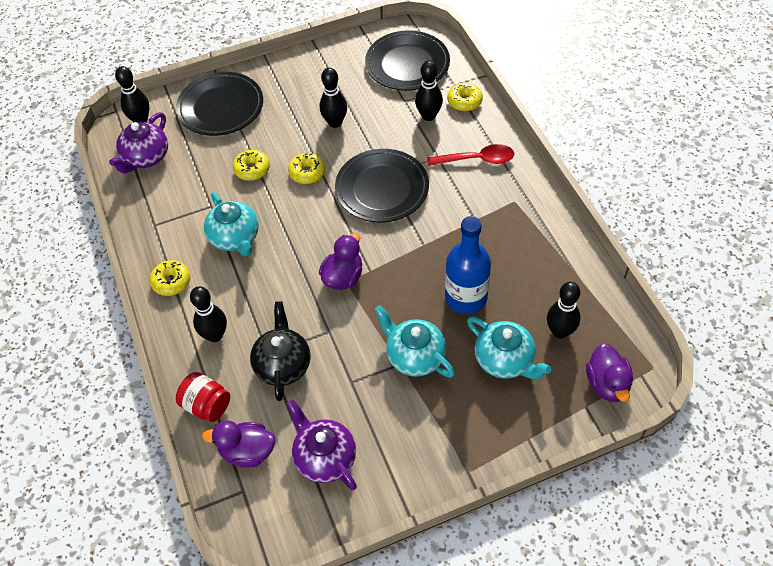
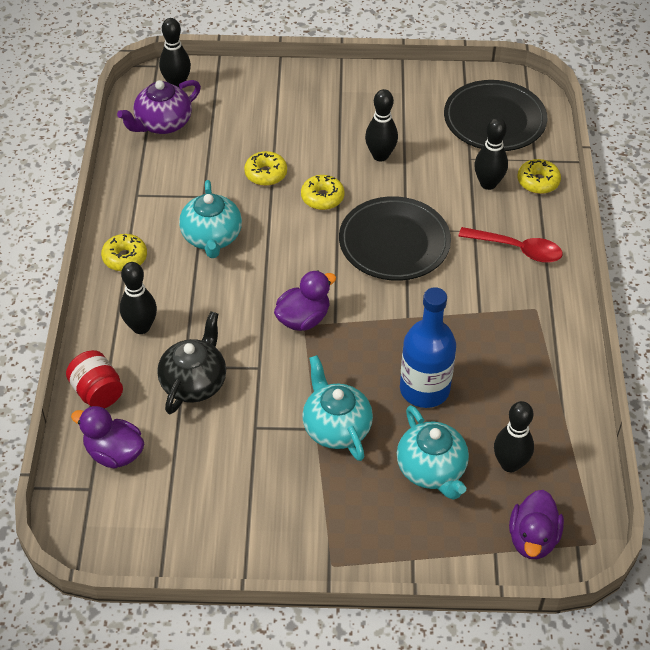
camera: 20 degrees right, 5 degrees down
(221, 107) = (266, 98): black plate -> none
(324, 457) = (188, 490): purple teapot -> none

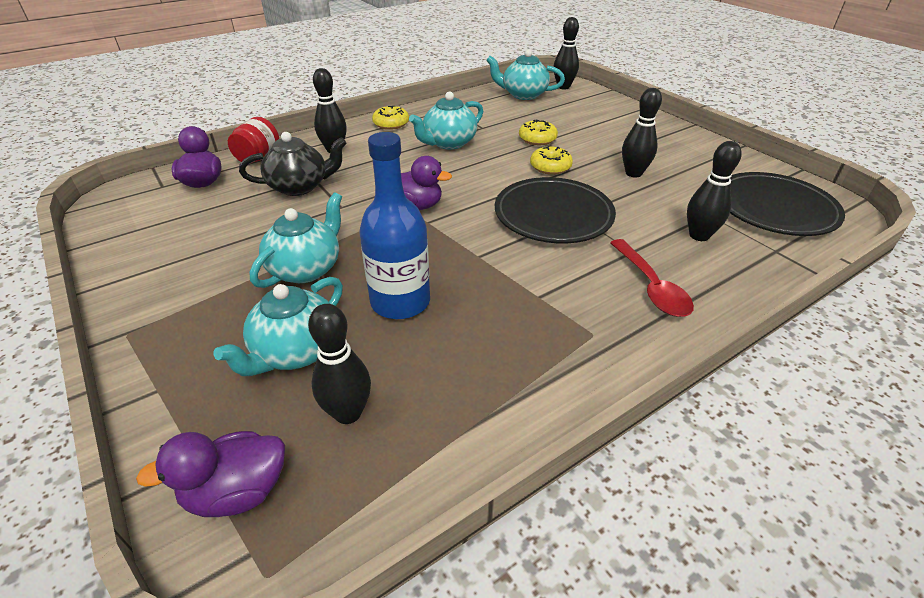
camera: 55 degrees right, 10 degrees down
(162, 123) = (523, 95): purple teapot -> turquoise teapot
(538, 182) = (754, 263): yellow donut -> none

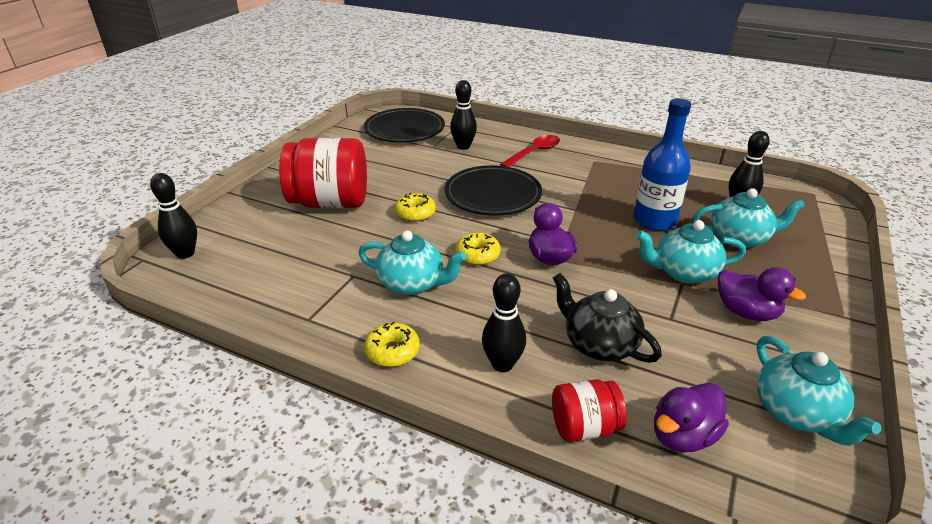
camera: 120 degrees left, 5 degrees down
(237, 492) = (811, 214): purple duck -> purple duck (746, 312)
(523, 95) = (227, 276): turquoise teapot -> turquoise teapot (796, 412)
(537, 139) = (360, 233): yellow donut -> yellow donut (477, 255)
(601, 137) = (330, 203): none -> red jar
(633, 173) = (394, 177): black bowling pin -> none

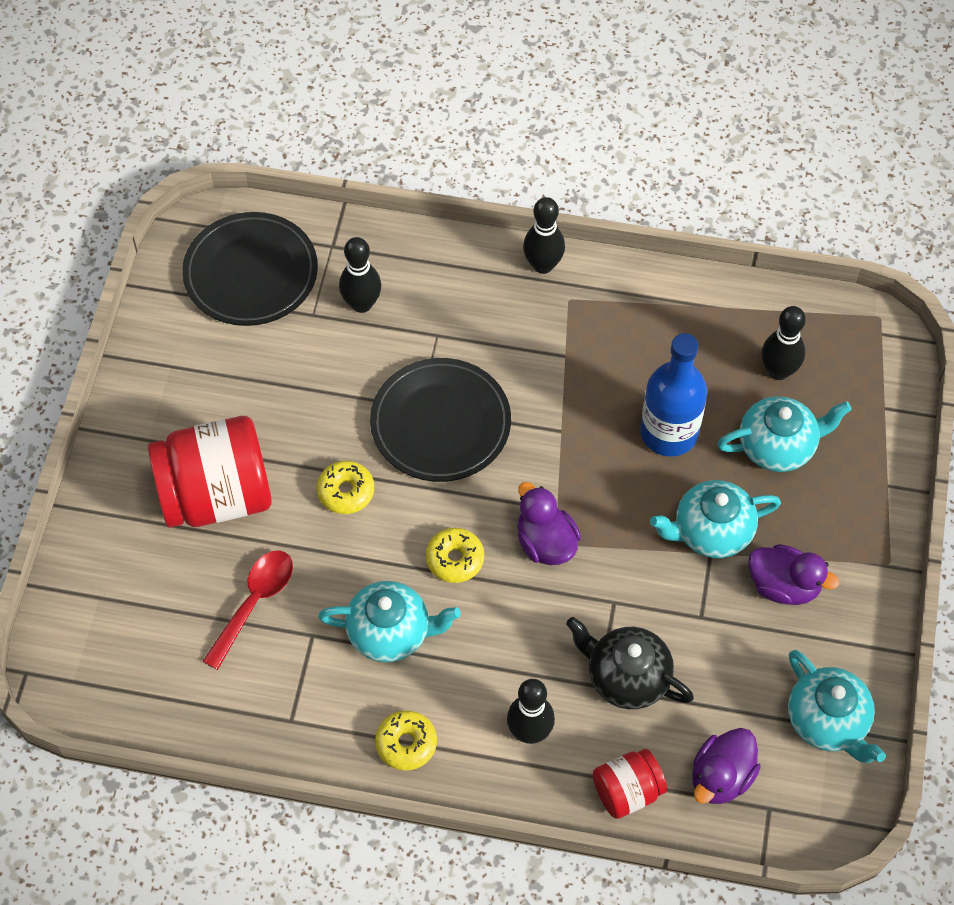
camera: 15 degrees left, 25 degrees up
(185, 253) = (75, 648): black bowling pin -> black bowling pin (543, 265)
(534, 153) = (475, 297): red spoon -> red spoon (254, 603)

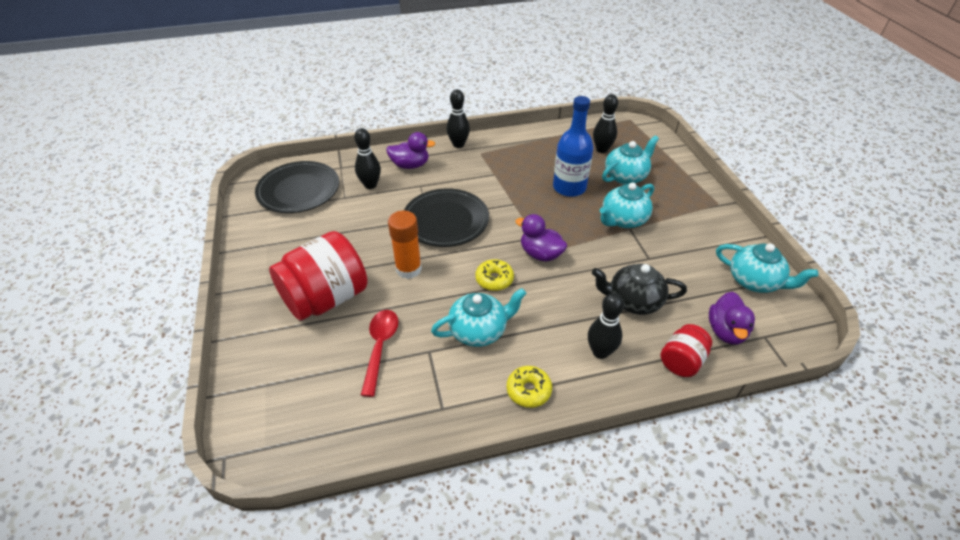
camera: 25 degrees left, 15 degrees down
(346, 492) = (408, 269): yellow donut -> orange glue stick
(783, 586) = (678, 230): purple duck -> purple duck (410, 165)

